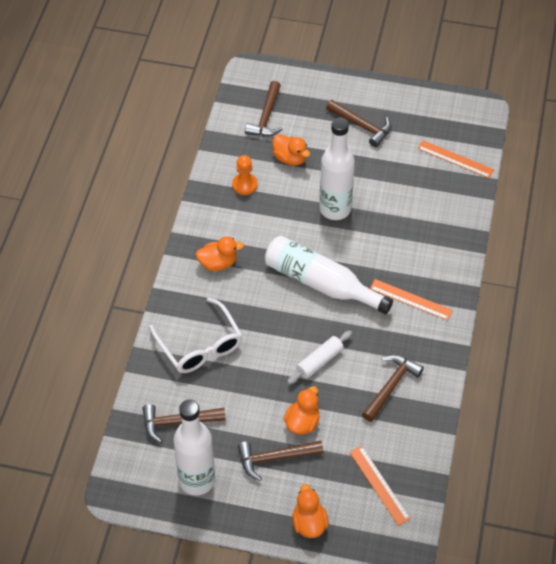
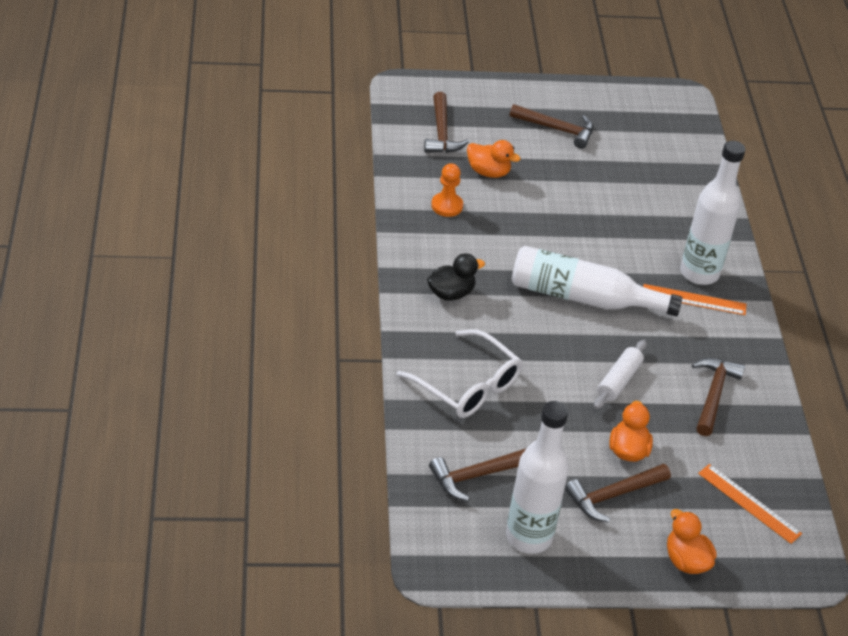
camera: 20 degrees left, 10 degrees down
(218, 263) = (451, 293): orange duck -> black duck
(335, 209) = (564, 218): white bottle -> white bottle (699, 273)
(455, 159) = (677, 150): orange ruler -> none

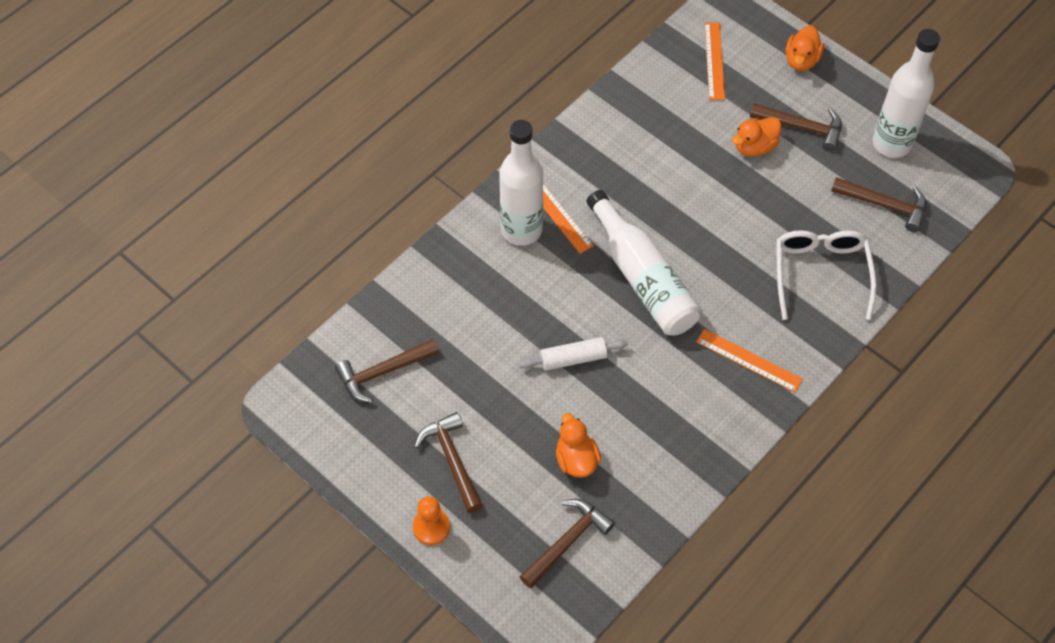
camera: 130 degrees left, 15 degrees up
(447, 206) = (657, 450): orange pawn -> orange pawn (431, 527)
(451, 293) = (749, 360): black duck -> orange ruler
(619, 381) = (699, 196): white rolling pin -> white rolling pin (573, 358)
(713, 394) = (641, 138): brown hammer -> brown hammer (382, 372)

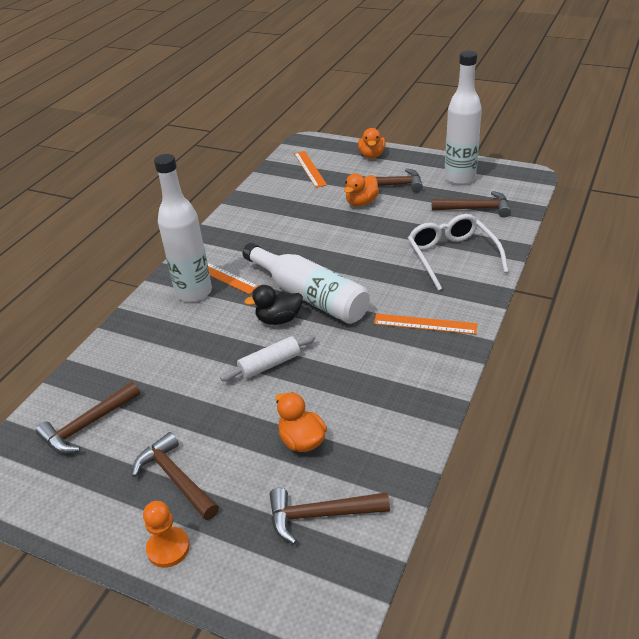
camera: 15 degrees left, 20 degrees down
(567, 541) = (320, 515): brown hammer -> brown hammer turned 120 degrees counterclockwise
(600, 301) = (279, 319): none -> black duck

